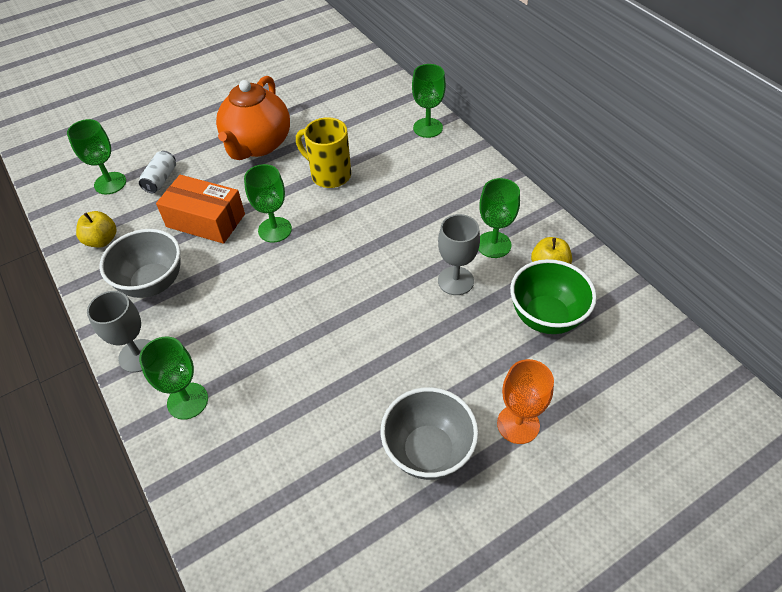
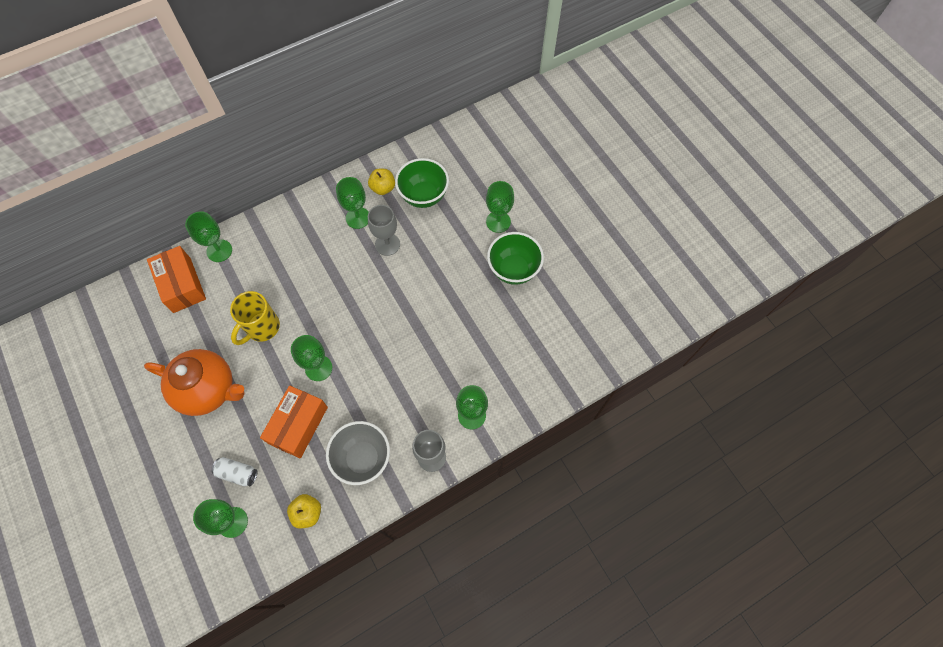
camera: 90 degrees left, 15 degrees up
(382, 107) = (182, 285): none -> orange box
(428, 451) = (513, 270): grey bowl -> green bowl
(518, 424) = (498, 222): orange goblet -> green goblet

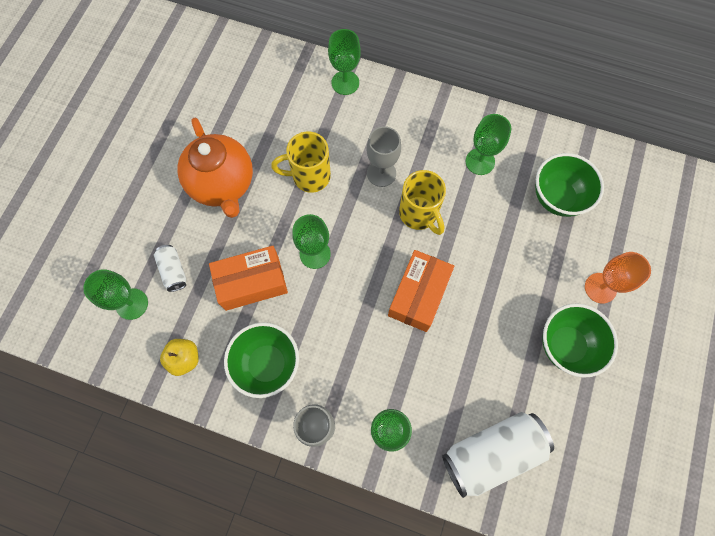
camera: 50 degrees right, 5 degrees up
(182, 285) = (291, 83): orange box -> orange box (418, 295)
(356, 282) = (419, 214): none -> yellow mug
(363, 458) = (267, 364): grey bowl -> green bowl
(383, 188) = (529, 156): yellow apple -> none
(387, 244) = (479, 209): grey goblet -> grey goblet (381, 173)
(498, 222) = (600, 288): green goblet -> orange goblet
(537, 365) = (491, 452): none -> white can

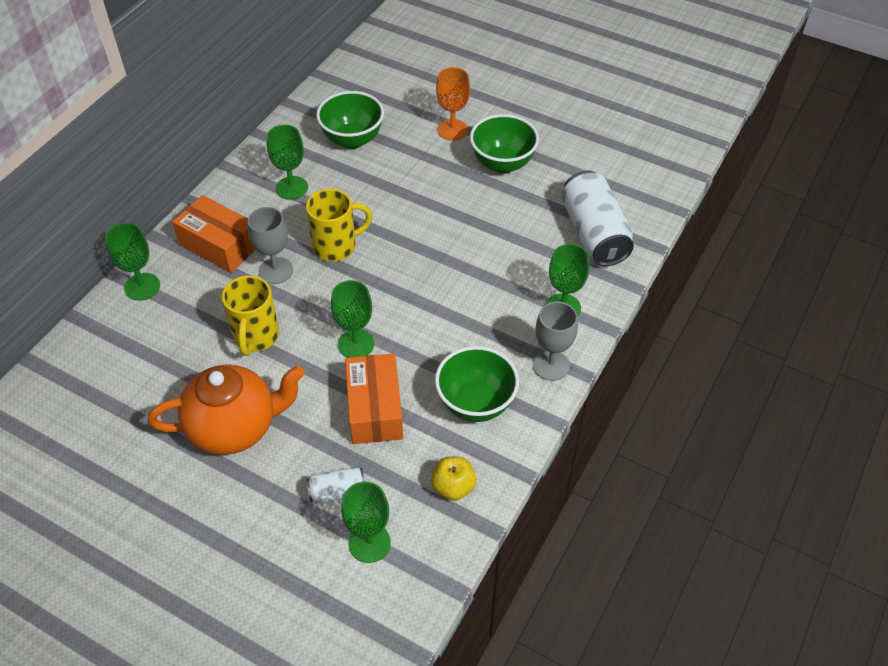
camera: 80 degrees left, 20 degrees down
(418, 295) = (427, 261): orange box -> orange box (219, 245)

